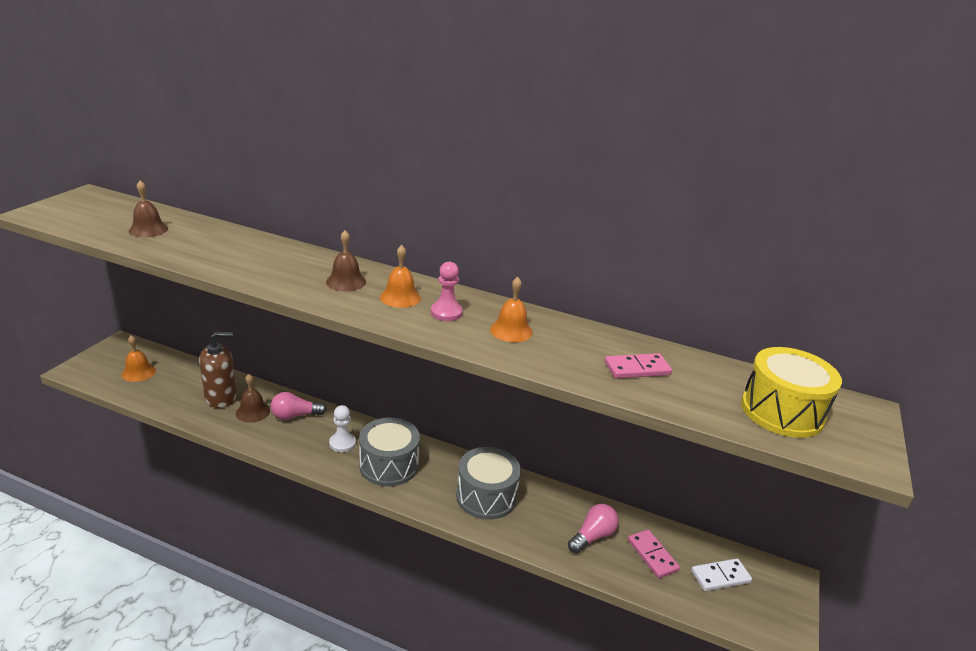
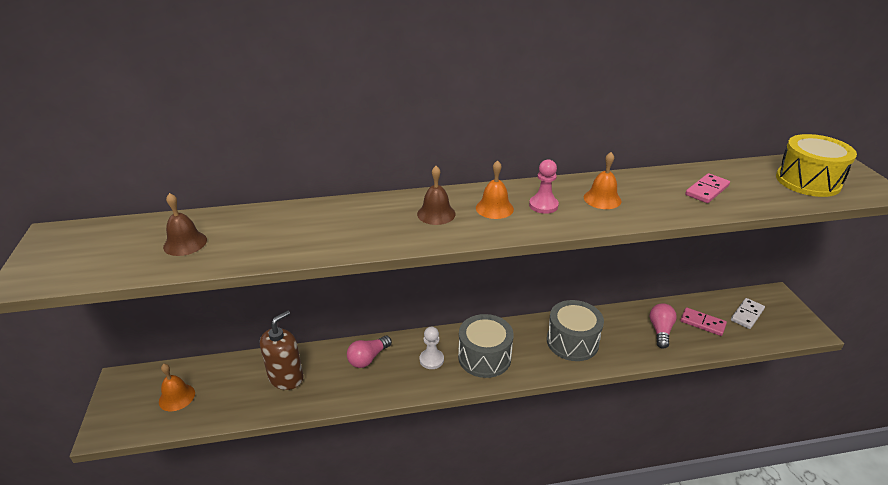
camera: 30 degrees left, 5 degrees up
(252, 412) = (329, 374): brown bell -> none

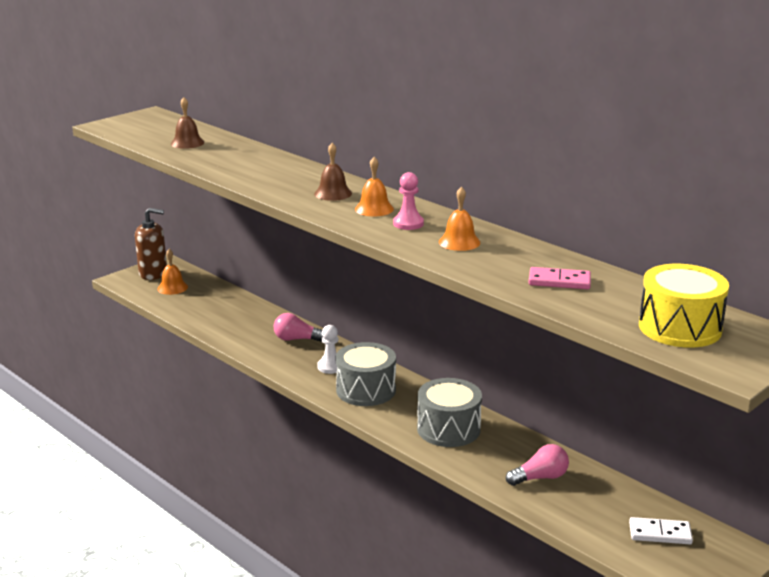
camera: 55 degrees right, 10 degrees down
(286, 377) = (236, 316): brown soap dispenser -> brown soap dispenser (153, 273)
(702, 323) = (595, 503): pink domino -> none

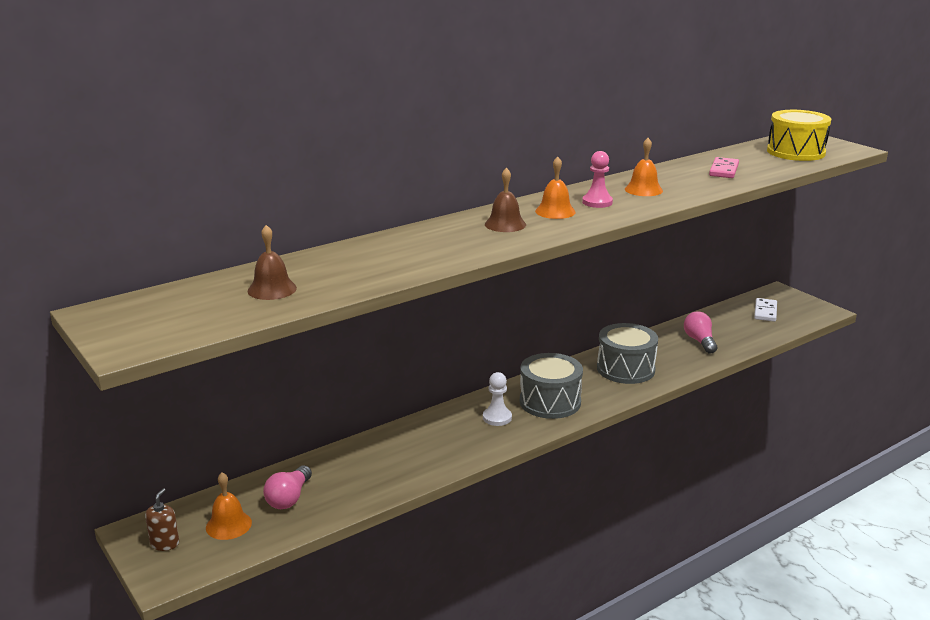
camera: 80 degrees left, 0 degrees up
(153, 273) = (165, 544): brown soap dispenser -> brown soap dispenser, size x0.54
(297, 339) = (426, 434): pink light bulb -> pink light bulb (289, 498)

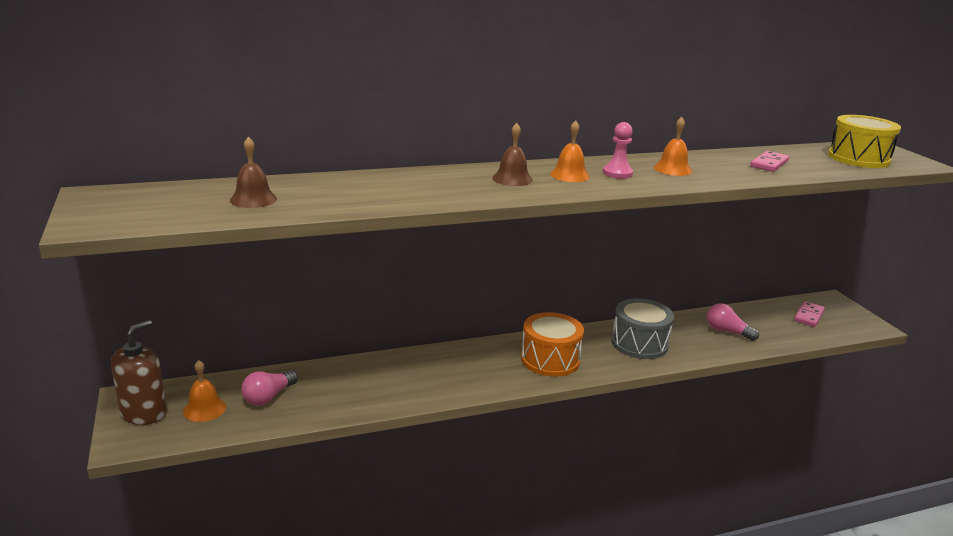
camera: 15 degrees right, 0 degrees up
(165, 544) = (144, 413): brown soap dispenser -> brown soap dispenser, size x1.85
(497, 418) = (492, 364): white pawn -> none
(550, 402) = (550, 359): grey drum -> orange drum
(699, 341) = (727, 331): pink light bulb -> pink light bulb turned 60 degrees counterclockwise
(765, 312) = (808, 316): white domino -> pink domino

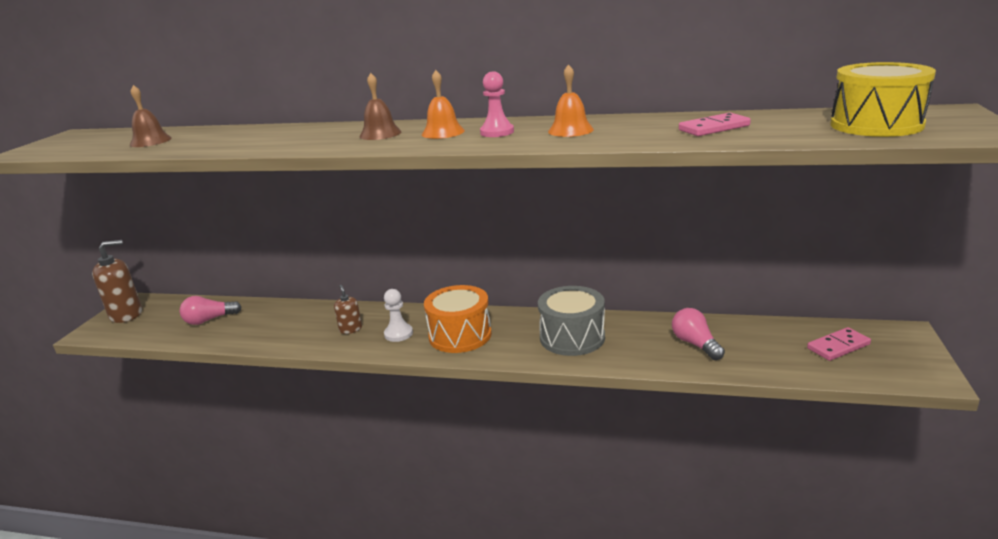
camera: 35 degrees right, 0 degrees up
(204, 409) = (161, 320): orange bell -> none
(442, 374) = (350, 329): none -> brown soap dispenser
(494, 369) = (398, 334): none -> white pawn

